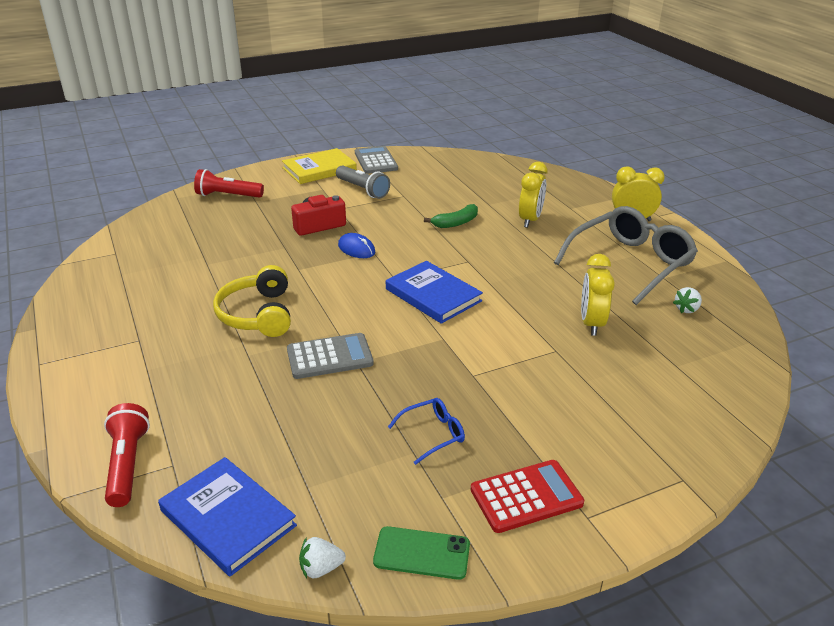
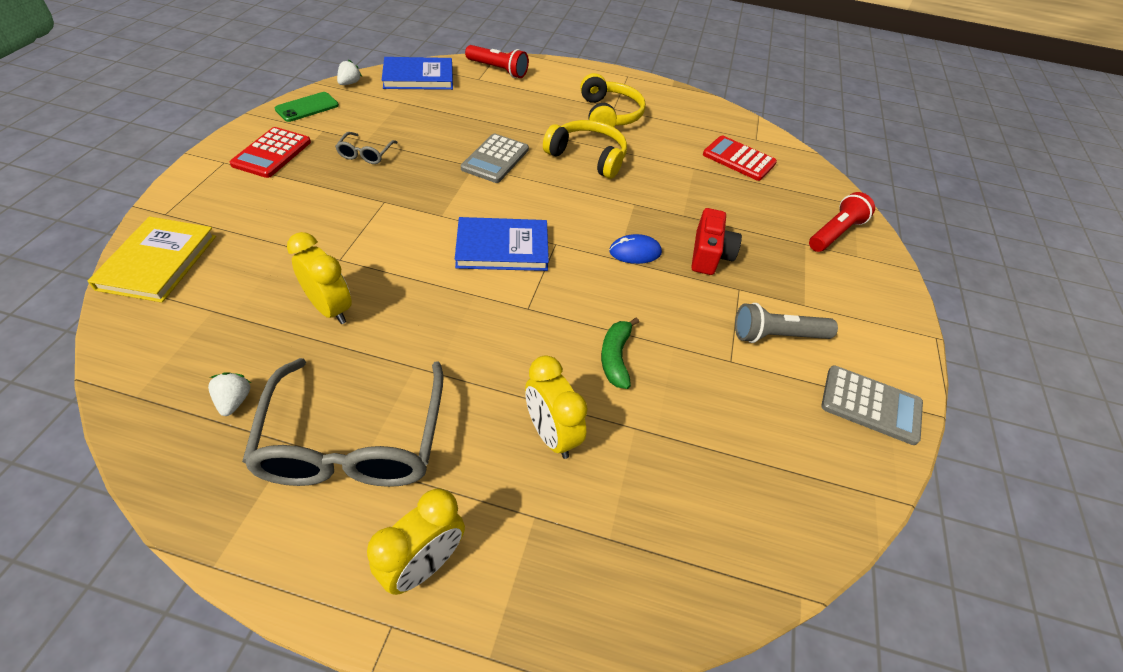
camera: 125 degrees right, 15 degrees up
(158, 336) = (609, 115): none -> yellow headphones
(164, 250) = (738, 159): none -> red calculator
(319, 169) = (871, 333): yellow book -> yellow book (158, 262)
(433, 434) = (365, 154): blue glasses -> grey glasses

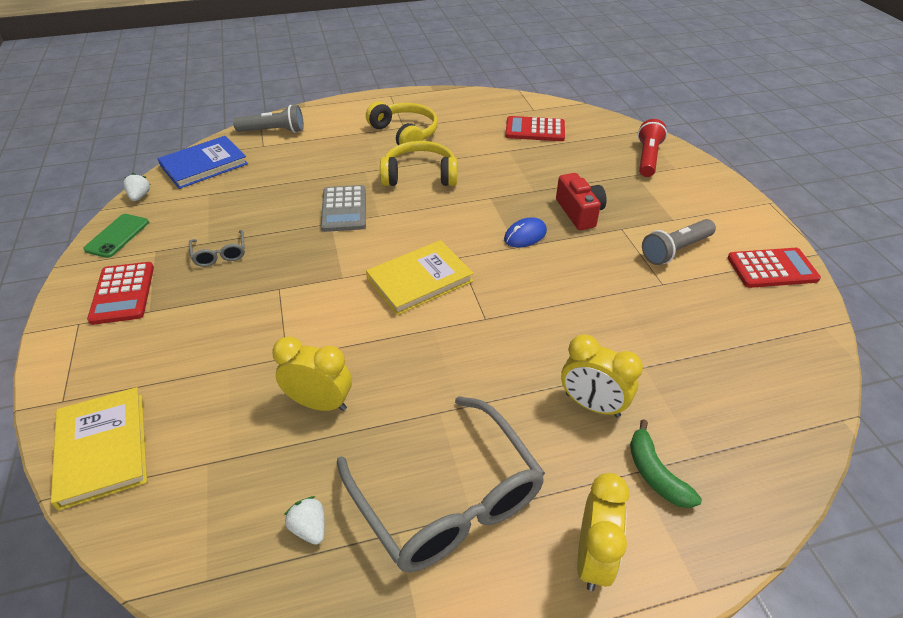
camera: 25 degrees left, 5 degrees down
(498, 70) = (273, 131): red flashlight -> grey flashlight
(502, 247) = (419, 280): blue book -> yellow book
(615, 357) = (584, 323): green banana -> green banana (655, 474)
(870, 405) = (772, 269): grey calculator -> red calculator

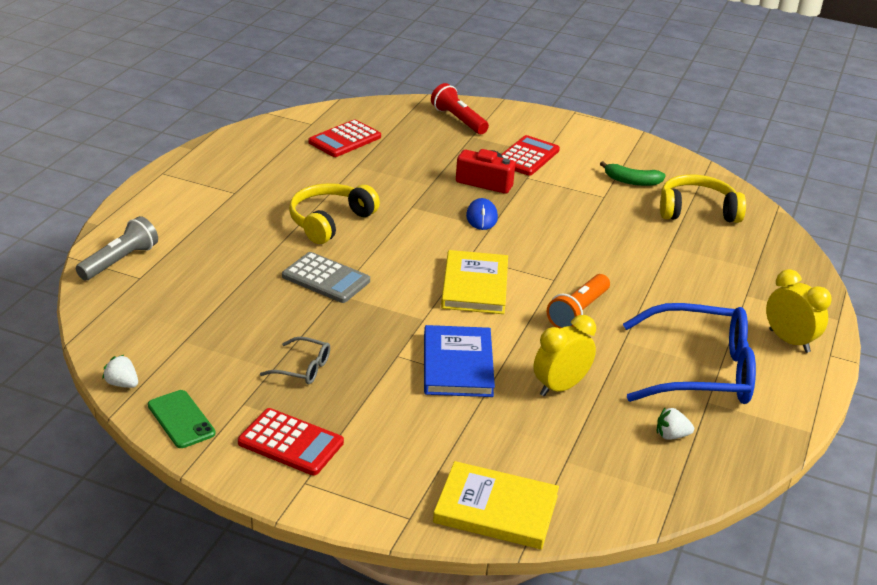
camera: 55 degrees left, 10 degrees down
(204, 165) = (121, 325): blue book -> blue book (457, 365)
(405, 134) = (248, 197): yellow headphones -> yellow headphones (697, 210)
(448, 499) = (701, 371): grey glasses -> blue glasses
(451, 358) = (578, 312): none -> orange flashlight
(592, 405) = (681, 281): yellow clock -> none
(655, 474) = (754, 289): green banana -> green banana (632, 181)
(675, 250) = (577, 172): grey flashlight -> none
(772, 269) = (638, 153): red calculator -> red calculator (527, 157)

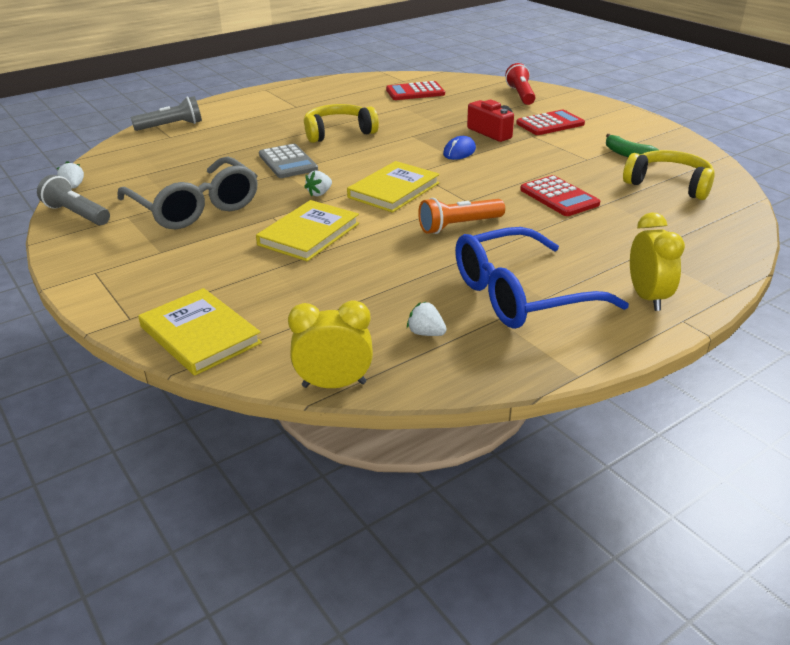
camera: 35 degrees right, 0 degrees up
(181, 419) = (77, 214): green phone -> grey flashlight
(290, 443) = (122, 247): red calculator -> red calculator (559, 197)
(303, 368) = (195, 207): grey glasses -> grey glasses, size x2.28
(408, 311) = (319, 193): none -> white strawberry
(457, 365) = (309, 234): blue book -> yellow book
(560, 387) = (372, 270): yellow clock -> yellow clock (334, 384)
(701, 371) = (520, 295): blue glasses -> blue glasses turned 120 degrees clockwise

